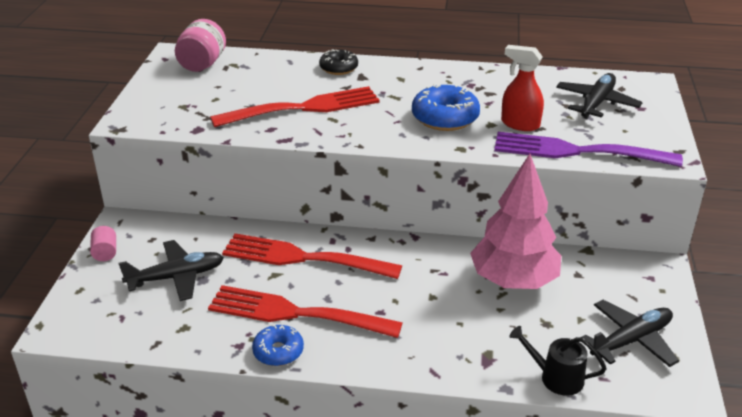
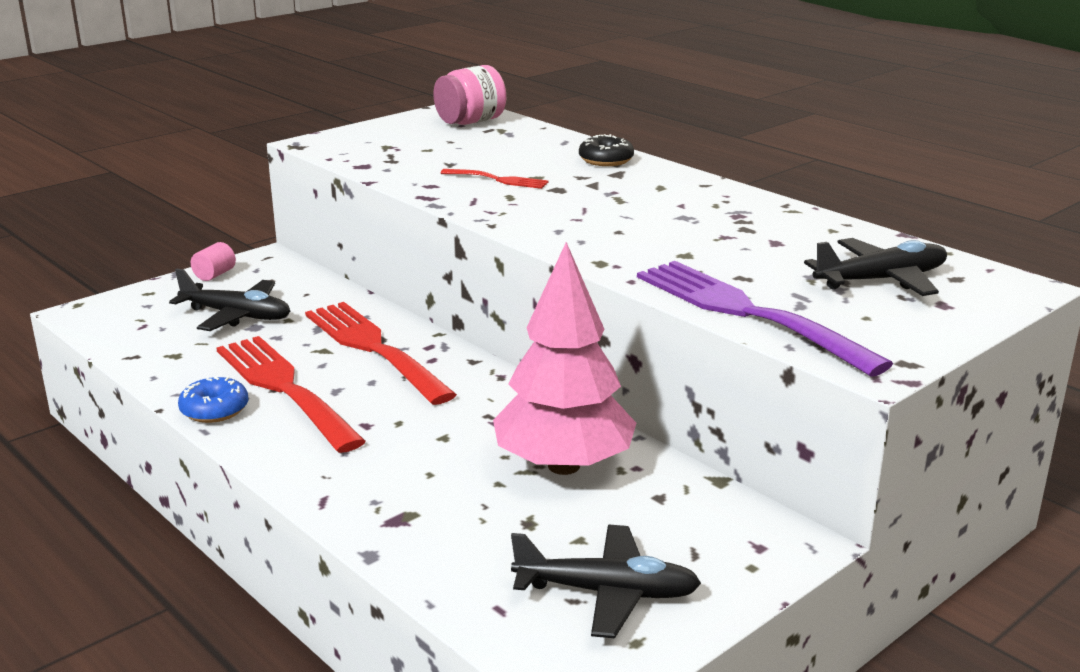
camera: 40 degrees right, 10 degrees down
(304, 108) = (498, 180): red fork -> red fork, size x0.48
(445, 118) = (639, 232): blue donut -> none
(519, 124) = (724, 266): red spray bottle -> none
(556, 377) = (444, 576): black watering can -> none

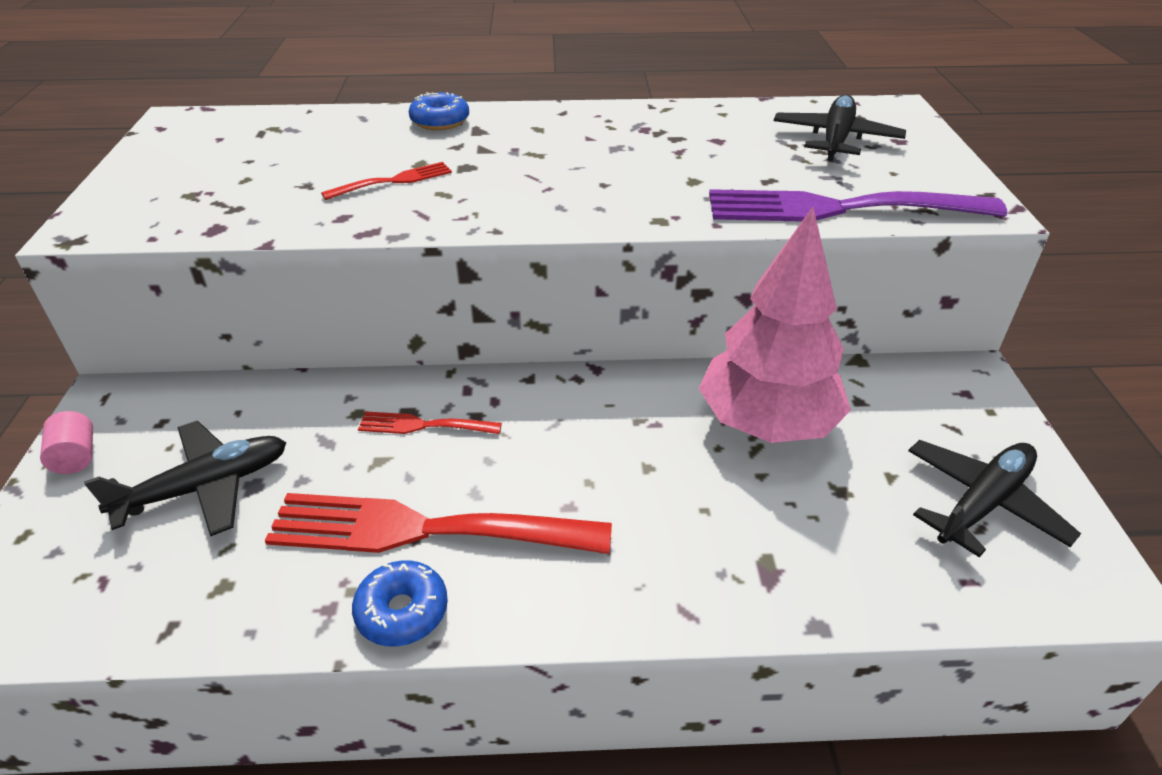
camera: 50 degrees left, 15 degrees up
(373, 348) = (423, 425): red fork -> red fork, size x0.48
(470, 122) = (222, 131): pink jar -> none
(606, 160) = (440, 121): black donut -> blue donut

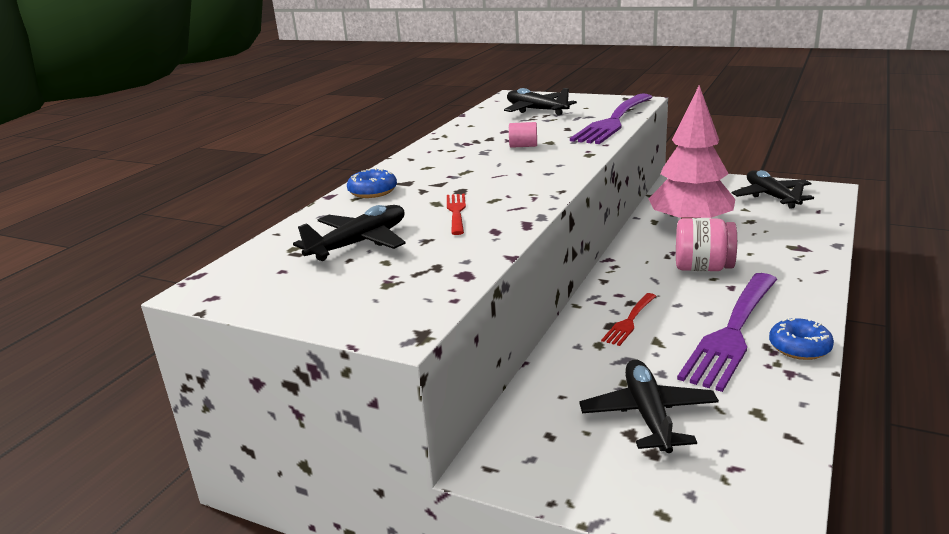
camera: 60 degrees left, 15 degrees down
(76, 457) = (570, 484): pink cylinder -> pink cylinder (523, 146)
(290, 154) = (359, 243): none -> black plane
(423, 530) = (732, 333): red fork -> purple fork
(617, 465) = (703, 268): none -> pink jar

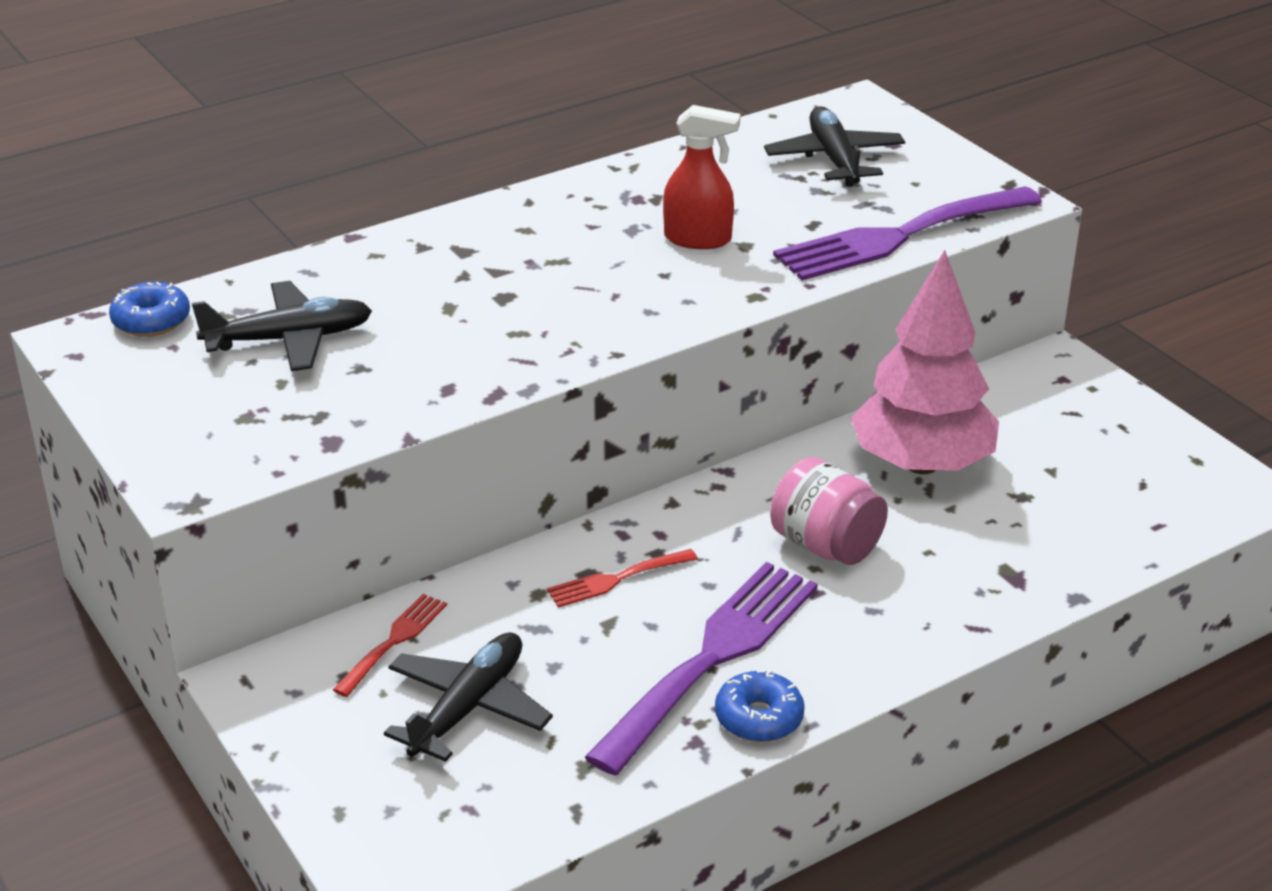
camera: 30 degrees right, 10 degrees up
(373, 191) = (406, 251): blue donut -> blue donut (151, 321)
(456, 212) = (449, 335): red fork -> red fork (394, 641)
(523, 146) = (698, 239): pink cylinder -> red spray bottle
(732, 333) = (711, 658): purple fork -> purple fork turned 150 degrees clockwise
(771, 196) = (1132, 465): black plane -> none

